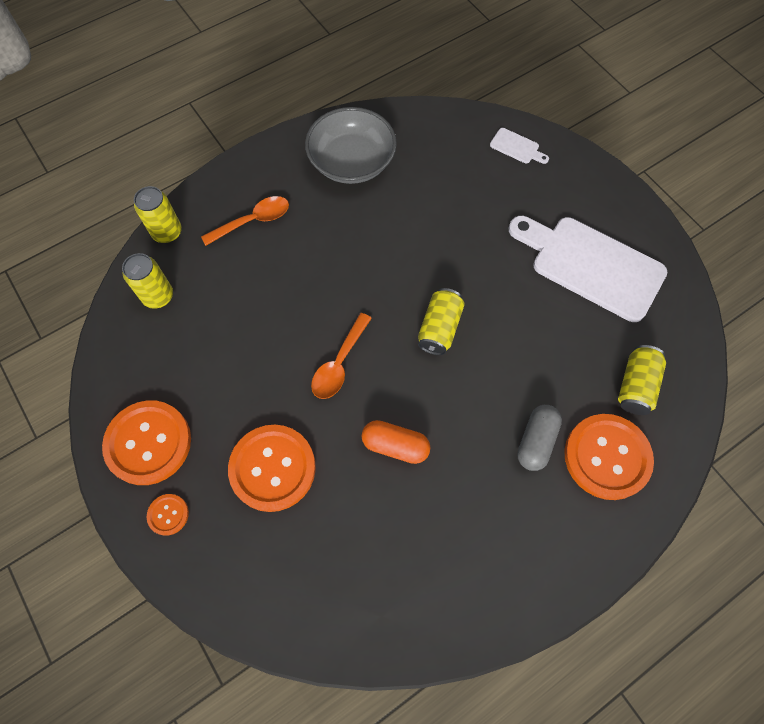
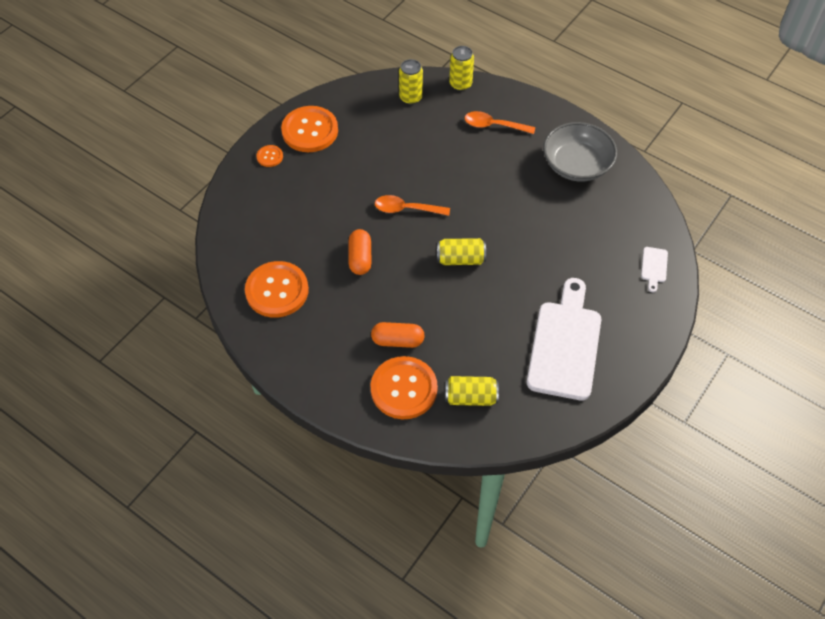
camera: 70 degrees right, 10 degrees down
(253, 221) = (493, 125): orange spoon -> orange spoon turned 150 degrees clockwise
(272, 468) = (318, 197): orange button -> orange button (277, 290)
(536, 441) = (397, 341): grey capsule -> orange capsule

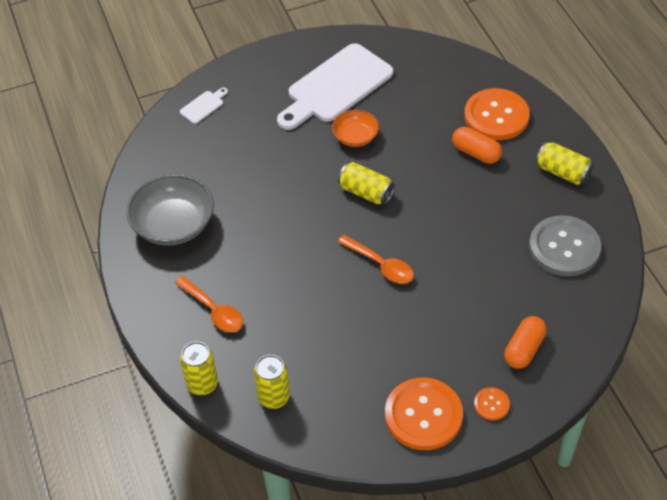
camera: 145 degrees left, 5 degrees down
(277, 290) = (564, 247): orange button -> grey button
(360, 258) = (462, 239): orange capsule -> orange capsule (524, 349)
(470, 397) = (445, 87): yellow can -> yellow can (562, 172)
(508, 303) = (355, 137): none -> orange bowl

